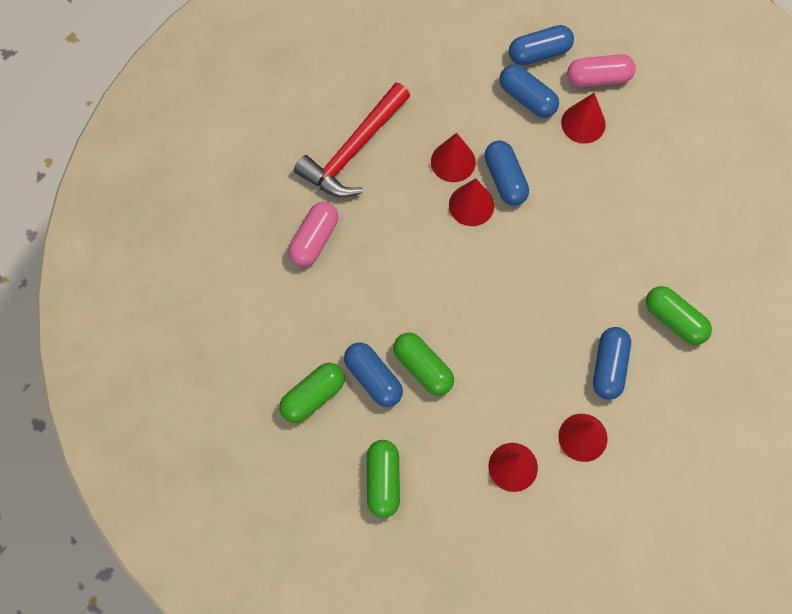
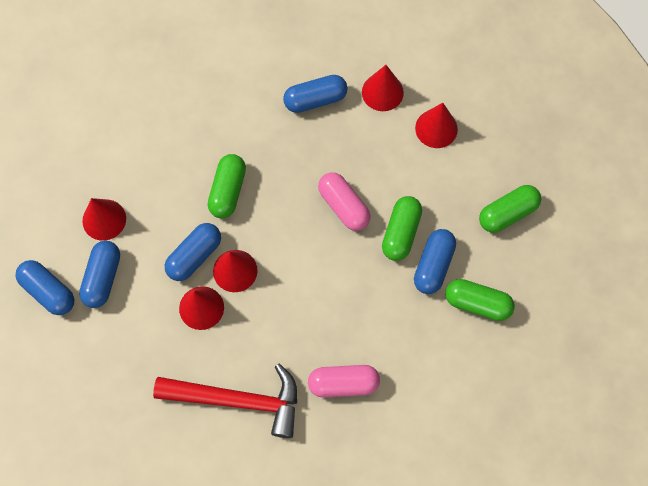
camera: 120 degrees left, 0 degrees up
(598, 78) = (50, 228): pink capsule -> pink capsule (344, 206)
(674, 320) = (248, 71): green capsule -> green capsule (228, 191)

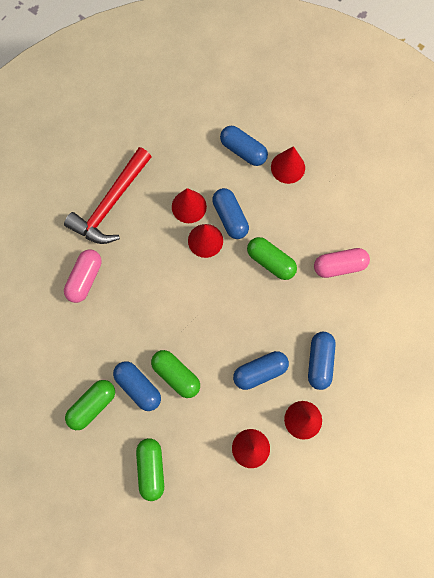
camera: 115 degrees right, 5 degrees up
(48, 291) = (250, 113): blue capsule -> blue capsule (260, 371)
(344, 206) = (218, 341): pink capsule -> pink capsule (339, 266)

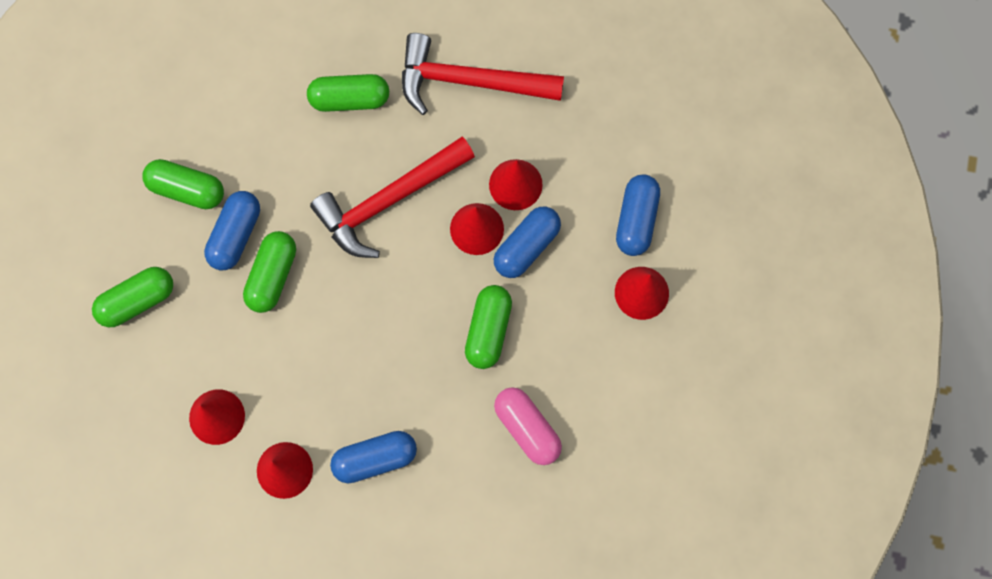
camera: 65 degrees right, 0 degrees up
(85, 279) = (349, 99): pink capsule -> green capsule
(162, 284) = (388, 201): none -> red hammer
(260, 371) = (325, 383): blue capsule -> none

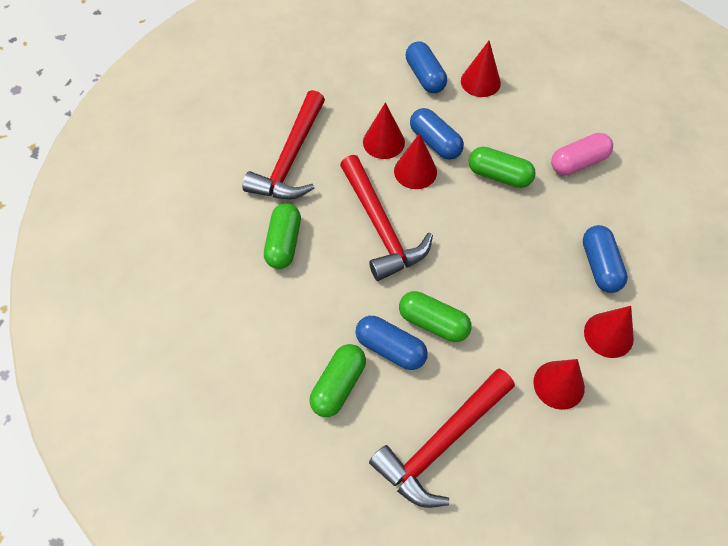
camera: 80 degrees left, 15 degrees down
(137, 300) = (441, 443): green capsule -> red hammer
(636, 220) = (425, 76): blue capsule -> blue capsule turned 45 degrees clockwise

